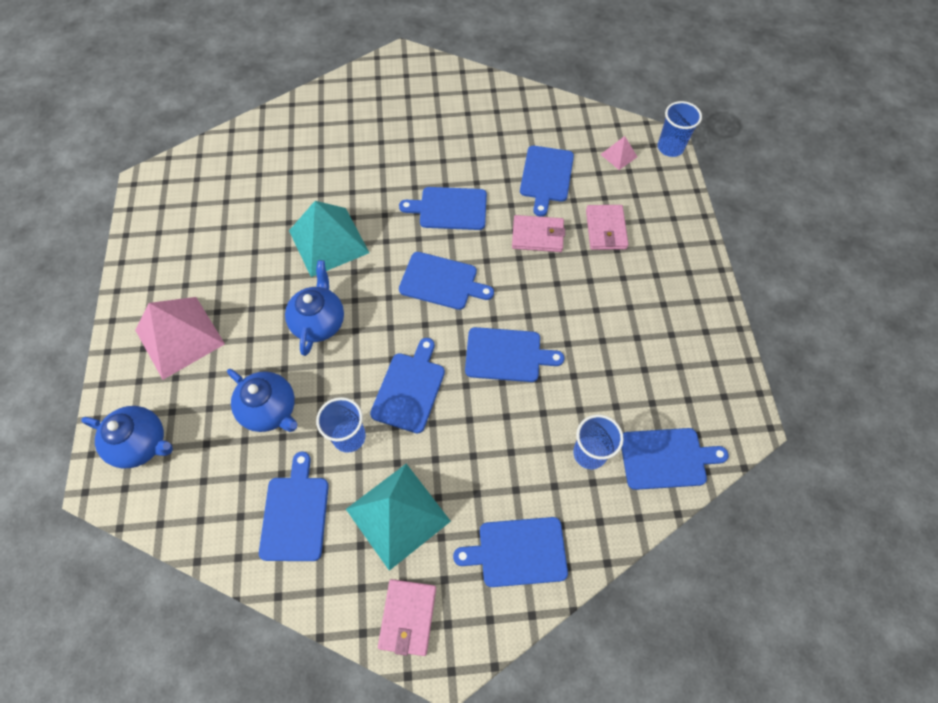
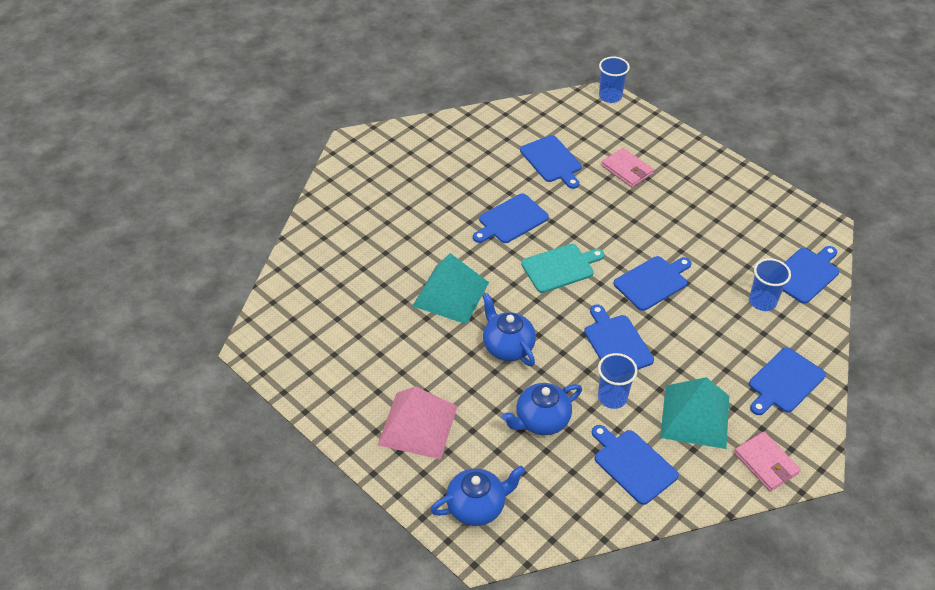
camera: 40 degrees left, 15 degrees down
(270, 410) = (541, 420): blue teapot -> blue teapot turned 150 degrees clockwise
(441, 281) = (560, 267): blue cutting board -> turquoise cutting board
(537, 236) = (589, 200): pink wallet -> none
(618, 155) = (583, 120): pink pyramid -> none

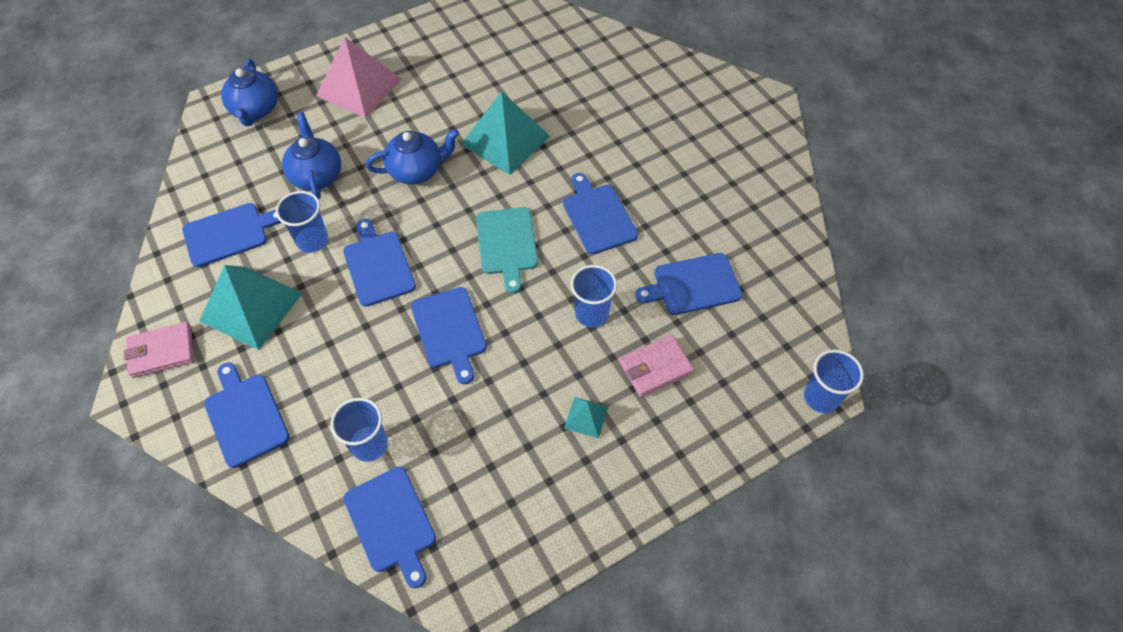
camera: 105 degrees right, 10 degrees up
(600, 208) = (591, 314): none -> blue cup
(616, 343) = (378, 265): blue cutting board -> blue cutting board turned 105 degrees counterclockwise
(680, 196) = (586, 417): none -> turquoise pyramid

